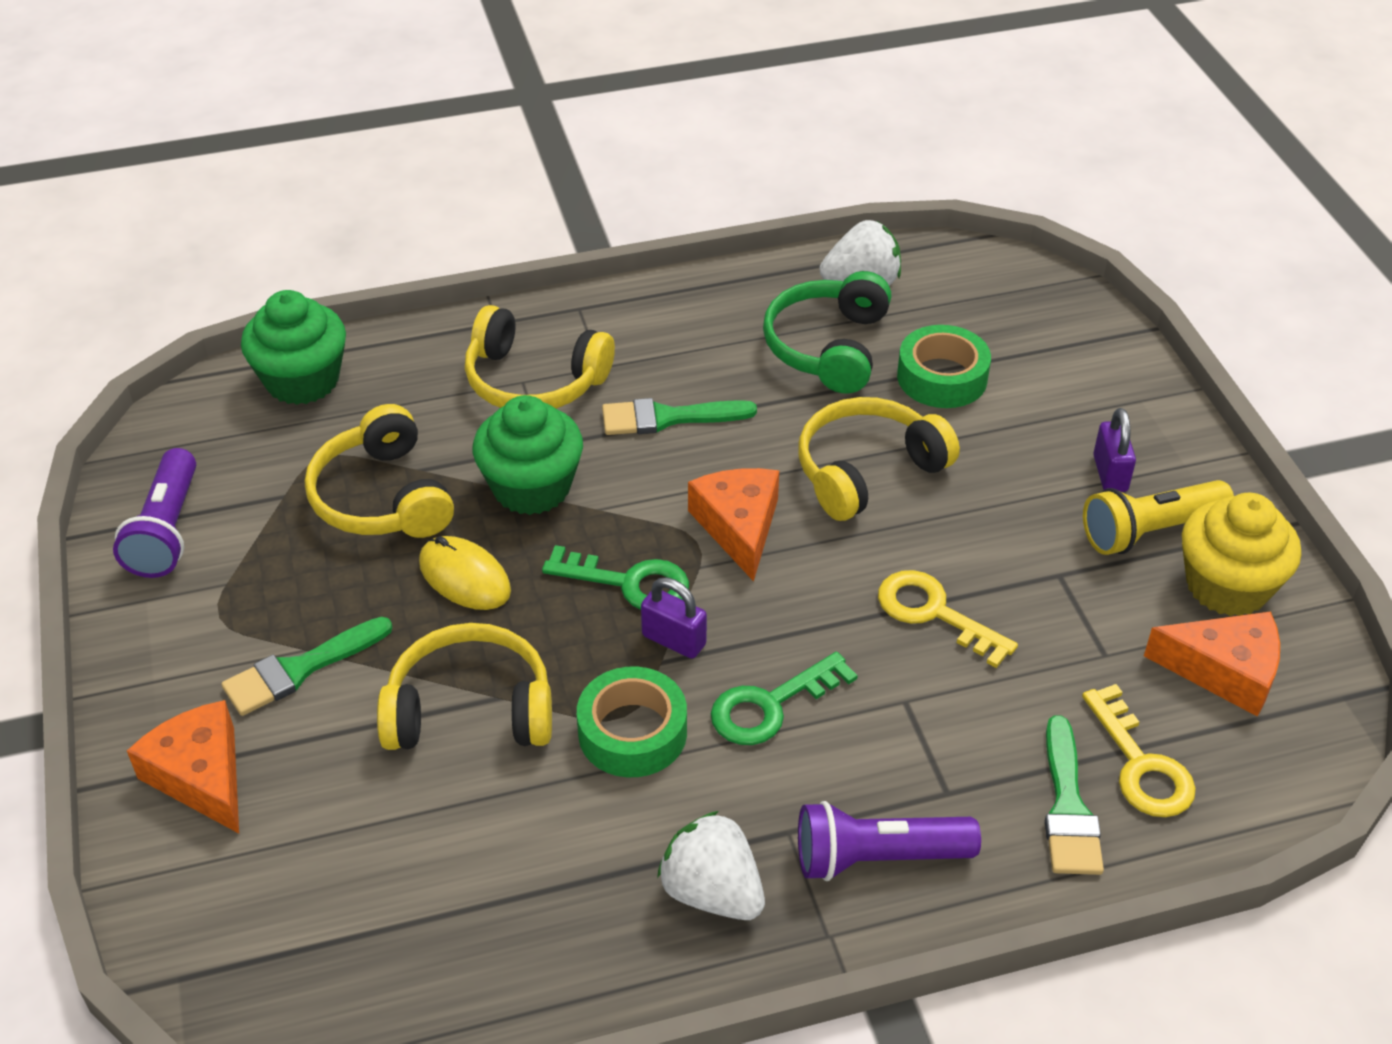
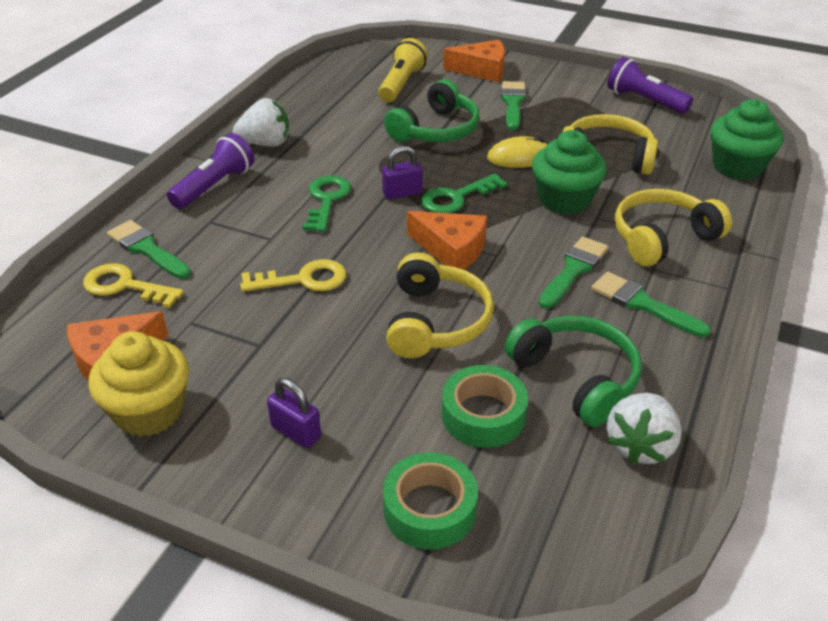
camera: 130 degrees right, 5 degrees down
(470, 710) = (435, 130): yellow headphones -> green headphones
(632, 732) = (367, 160): green tape -> green tape (429, 509)
(671, 350) = (642, 304): none -> green brush
(1150, 531) = (230, 411): yellow flashlight -> yellow flashlight (401, 84)

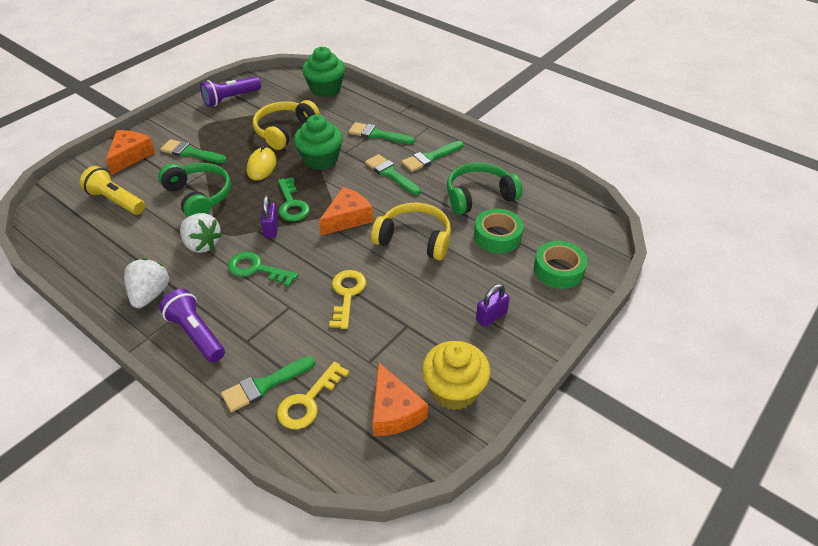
camera: 75 degrees left, 5 degrees up
(640, 445) = (531, 188): white strawberry -> white strawberry (202, 244)
(662, 238) = (377, 134): yellow headphones -> green brush

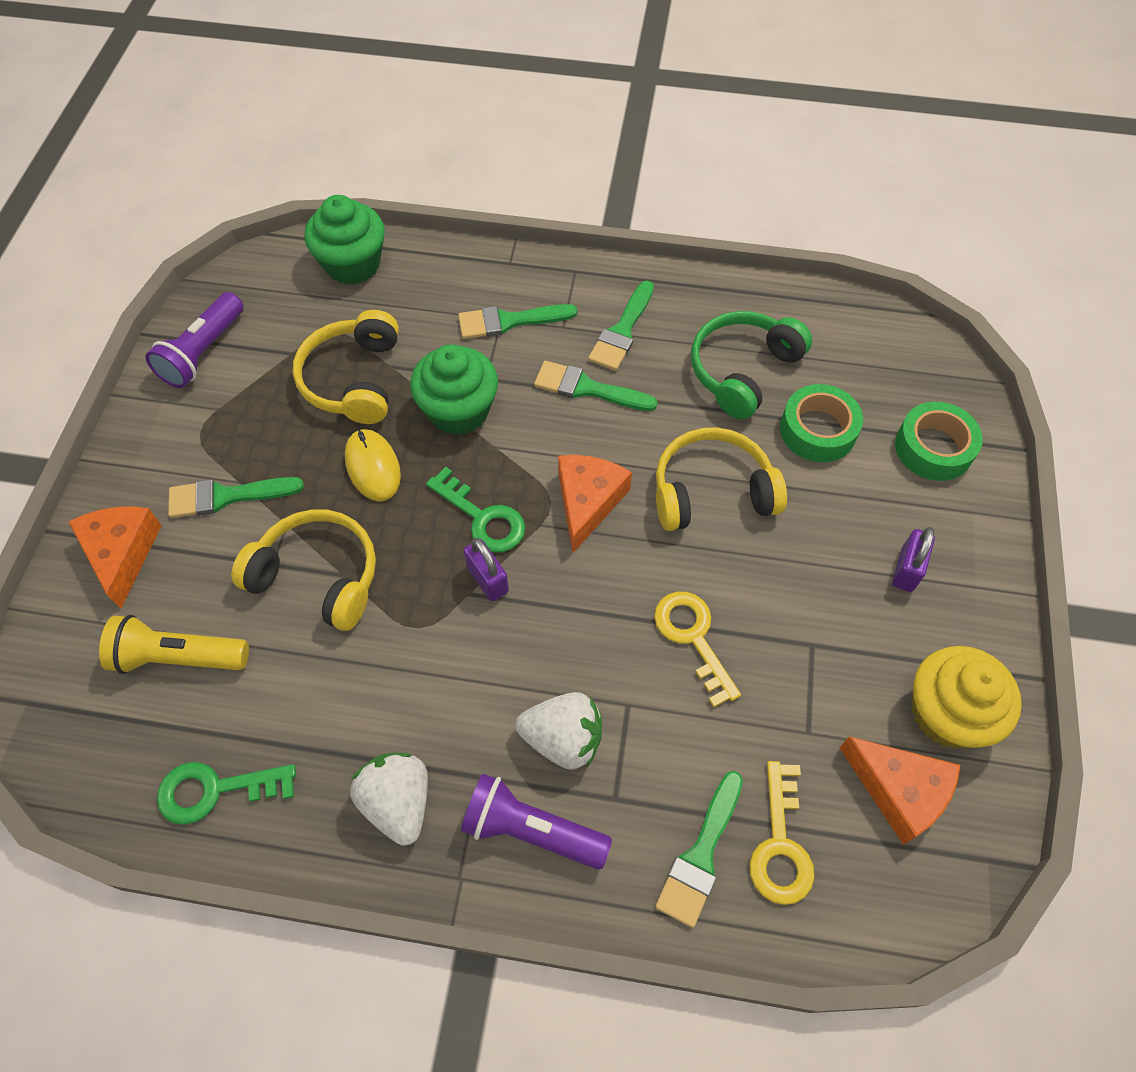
camera: 30 degrees left, 15 degrees up
(199, 196) = (318, 577): green headphones -> yellow headphones
(202, 244) = (402, 665): white strawberry -> white strawberry (563, 739)
(256, 269) = (526, 665): green key -> green key (215, 790)

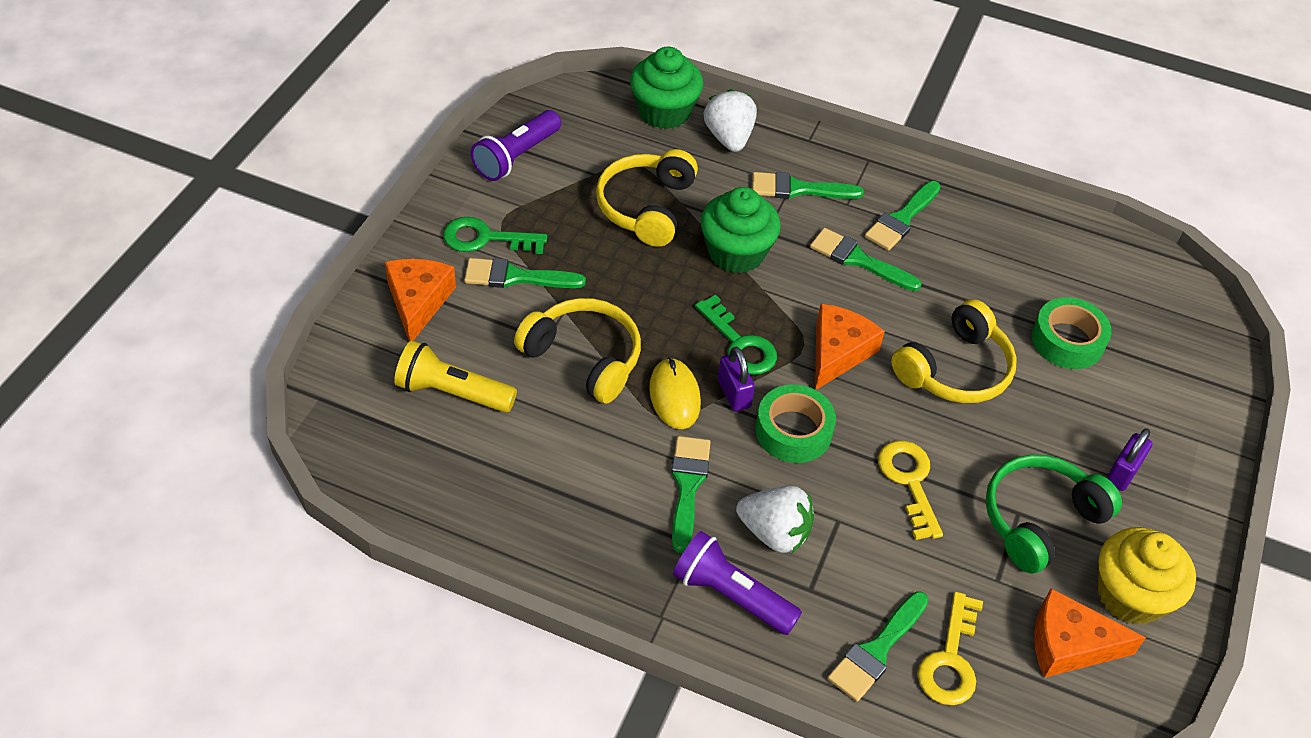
camera: 10 degrees right, 10 degrees down
(215, 790) = (466, 500): green key -> green key (485, 238)
(373, 467) = (649, 281): yellow mouse -> yellow mouse (674, 396)
(398, 802) = (620, 546): white strawberry -> white strawberry (729, 138)
(459, 706) = (687, 486): none -> green brush
(712, 492) = (955, 369): yellow headphones -> yellow headphones turned 135 degrees clockwise
(743, 371) = (1008, 276): green headphones -> green headphones (1040, 520)
(899, 790) = (1069, 644): orange cheese -> orange cheese turned 135 degrees clockwise
(933, 448) = (1175, 379): green tape -> green tape (793, 431)

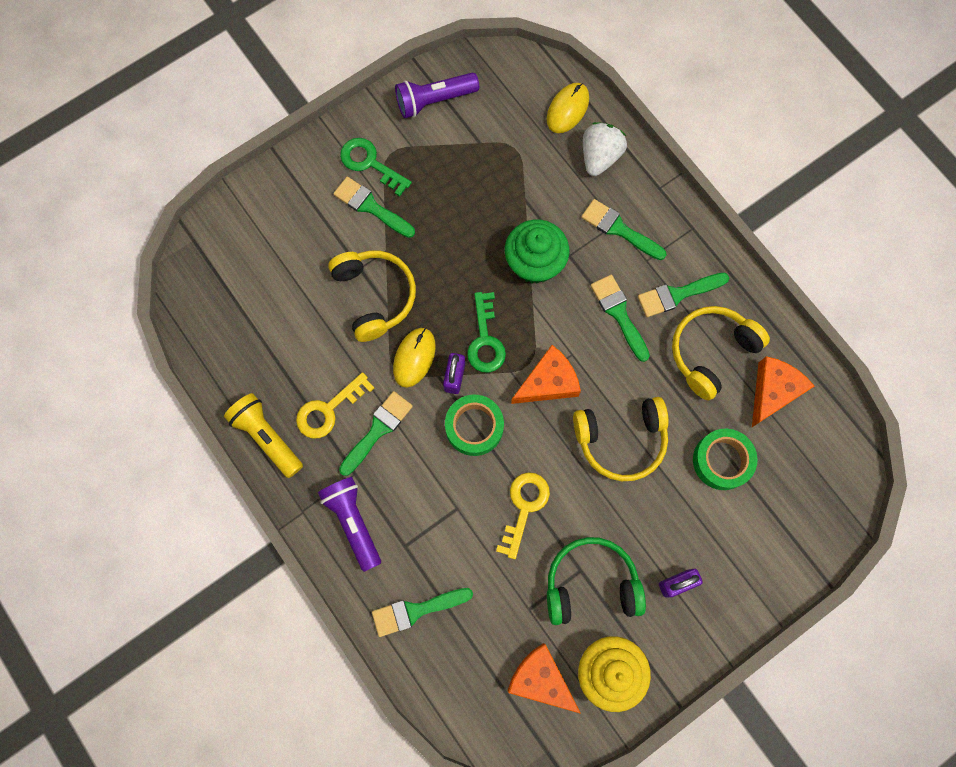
camera: 35 degrees right, 25 degrees up
(418, 302) = (295, 195): orange cheese -> orange cheese (773, 392)
(452, 393) = (275, 279): yellow flashlight -> yellow flashlight (267, 437)
(646, 207) = (497, 191): yellow headphones -> yellow headphones (711, 352)
(664, 112) = (567, 109): green cupcake -> yellow mouse
(774, 533) = (409, 494): white strawberry -> none
(950, 659) = (457, 643): yellow key -> yellow key (328, 410)

